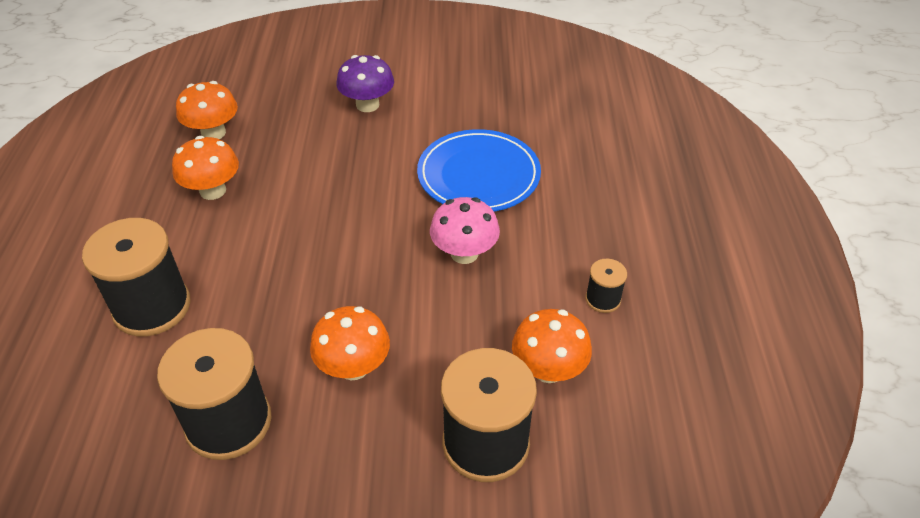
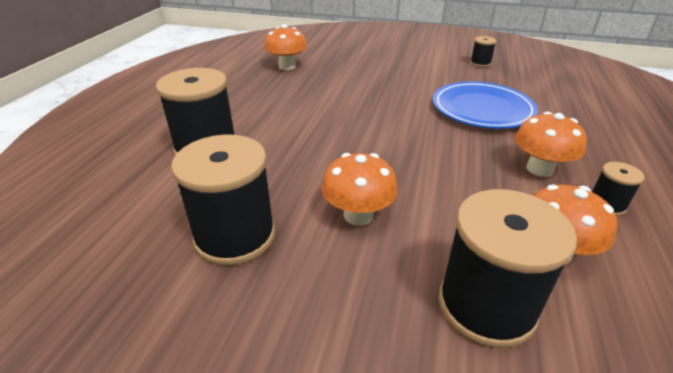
camera: 15 degrees right, 10 degrees down
(213, 190) = (276, 93): orange mushroom -> orange mushroom (539, 169)
(367, 105) = (398, 65): purple mushroom -> none
(464, 253) = (468, 153): pink mushroom -> none
(475, 84) = (480, 63): none -> black spool

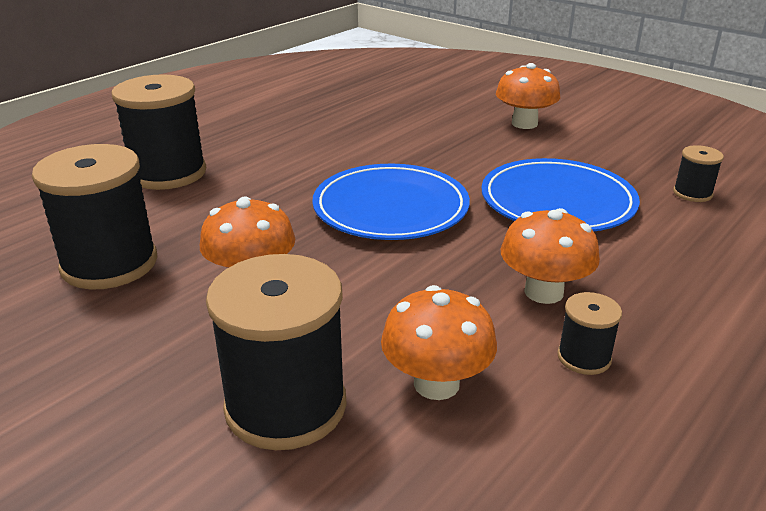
camera: 25 degrees right, 5 degrees down
(287, 66) = (354, 99): orange mushroom -> orange mushroom (524, 124)
(393, 137) = (390, 208): none -> blue plate
(480, 63) = (636, 141): black spool -> black spool (692, 193)

